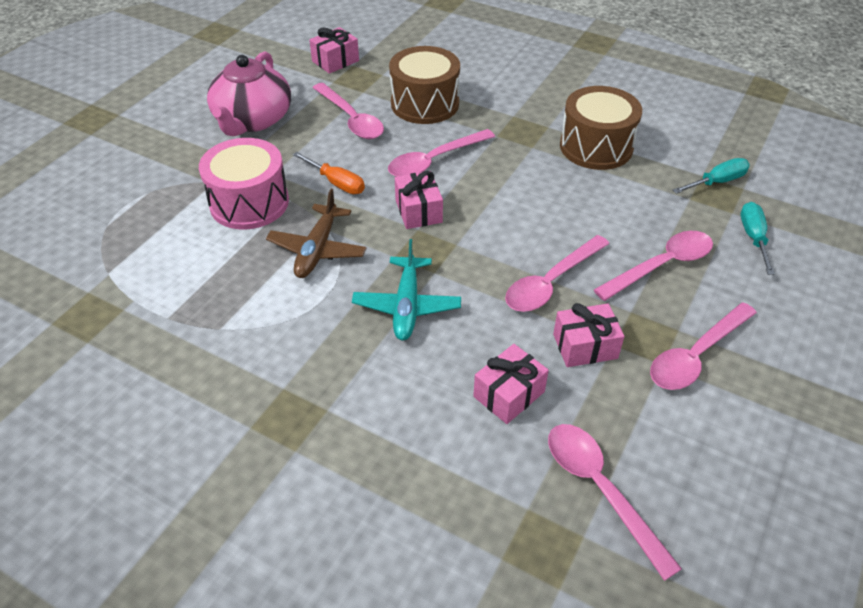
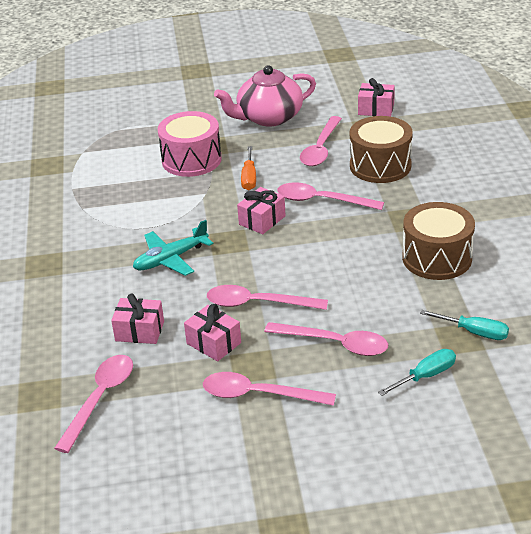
camera: 55 degrees right, 10 degrees down
(317, 250) = (180, 204): brown plane -> none

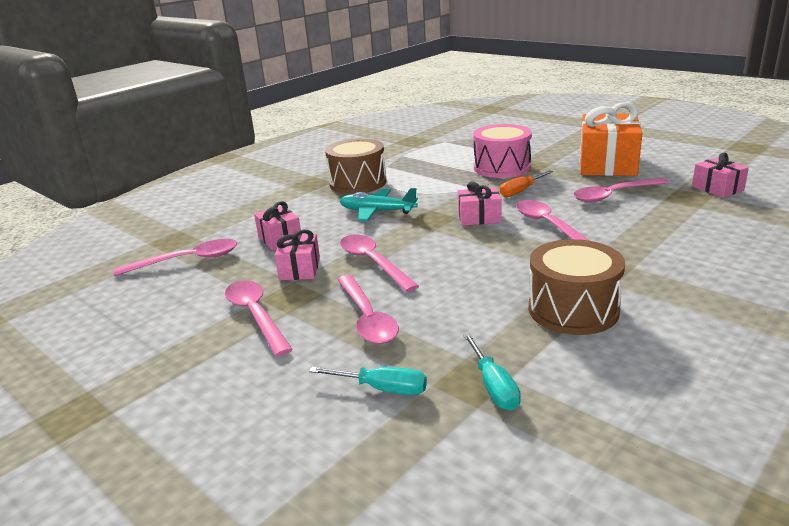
camera: 50 degrees right, 10 degrees down
(268, 117) = (607, 164): pink teapot -> orange gift
(380, 166) = (647, 224): brown drum -> brown drum (358, 183)

